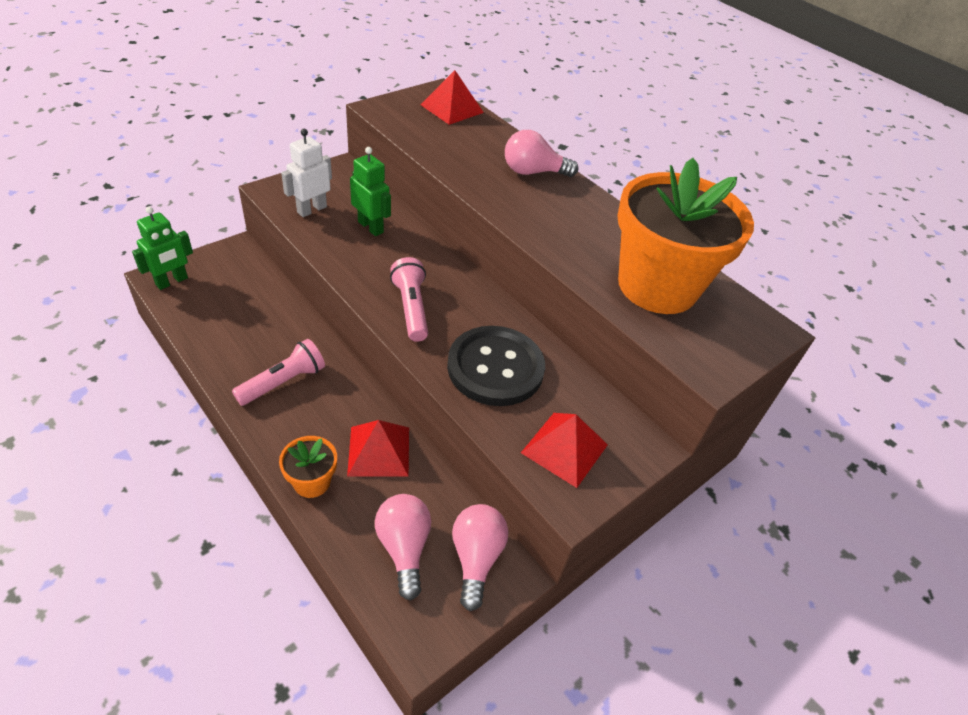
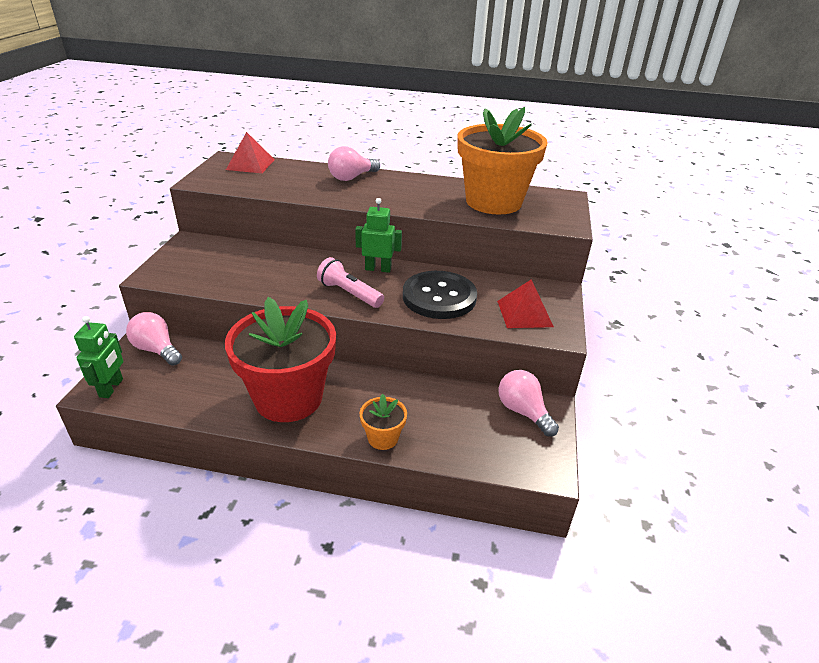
camera: 35 degrees left, 10 degrees down
(283, 382) = (288, 398): pink flashlight -> red flower pot
(311, 209) = (201, 273): white robot -> none
(371, 227) = (259, 264): green robot -> green robot (378, 269)
(379, 451) = (401, 396): red pyramid -> none
(404, 548) = (481, 433): pink light bulb -> pink light bulb (157, 350)

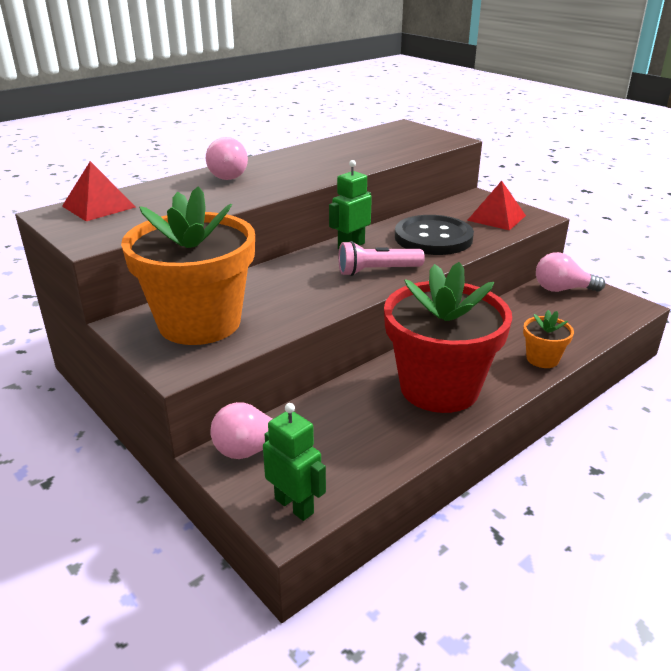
camera: 50 degrees left, 5 degrees down
(493, 202) = (375, 146): orange flower pot -> orange flower pot (199, 323)

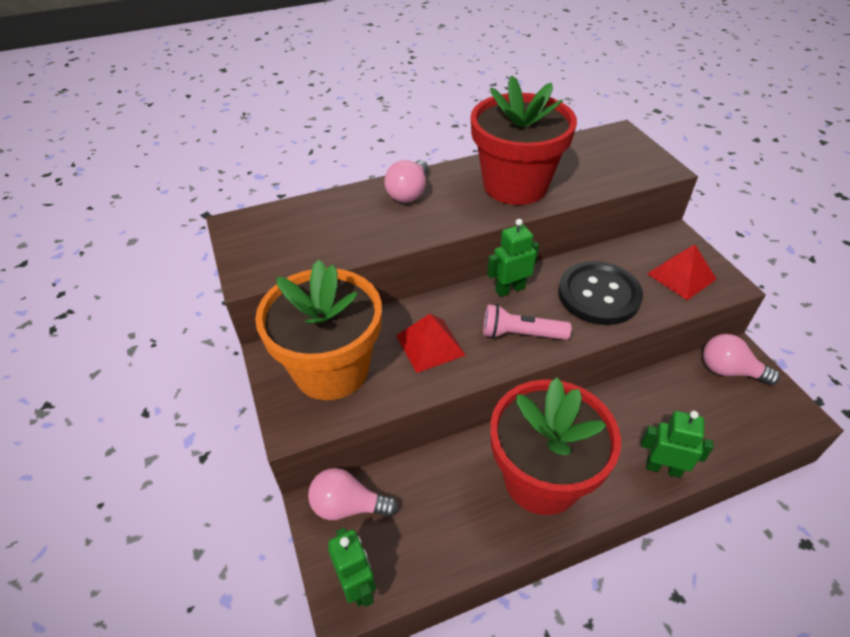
camera: 20 degrees right, 15 degrees up
(98, 206) = (275, 221): red pyramid -> red pyramid (430, 345)
(329, 161) = (515, 185): none -> red flower pot
(542, 359) = (663, 468): orange flower pot -> green robot

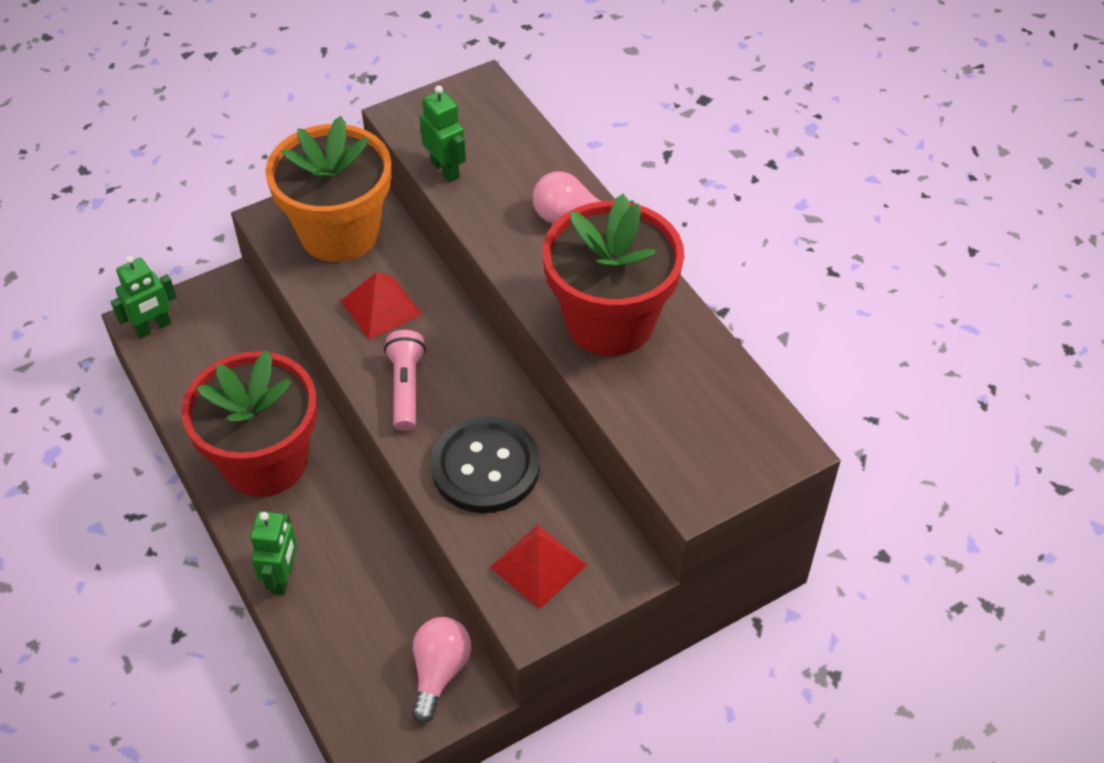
camera: 80 degrees right, 5 degrees up
(348, 506) = (229, 307): pink light bulb -> none
(510, 289) = (483, 374): green robot -> green robot (445, 169)

